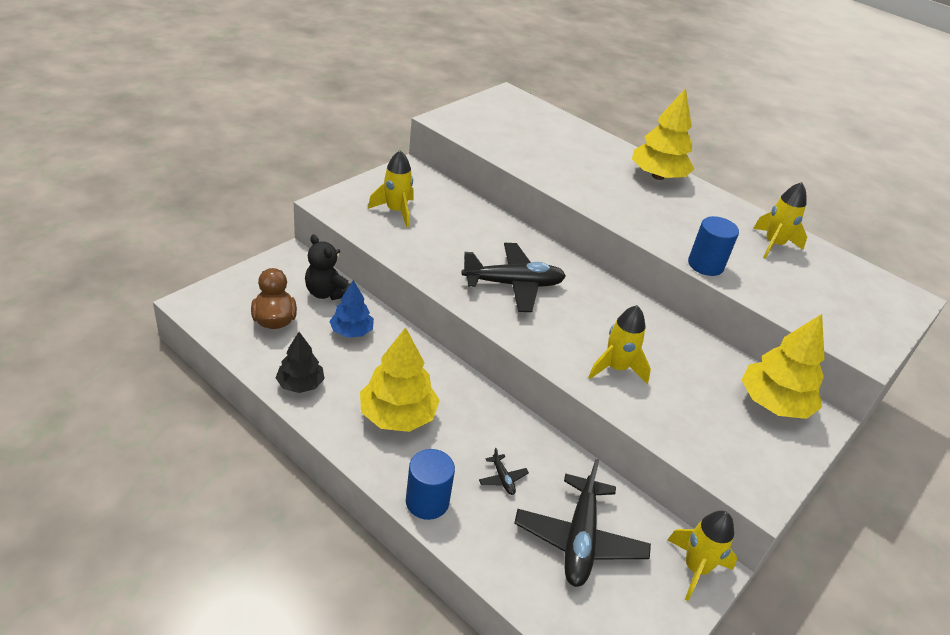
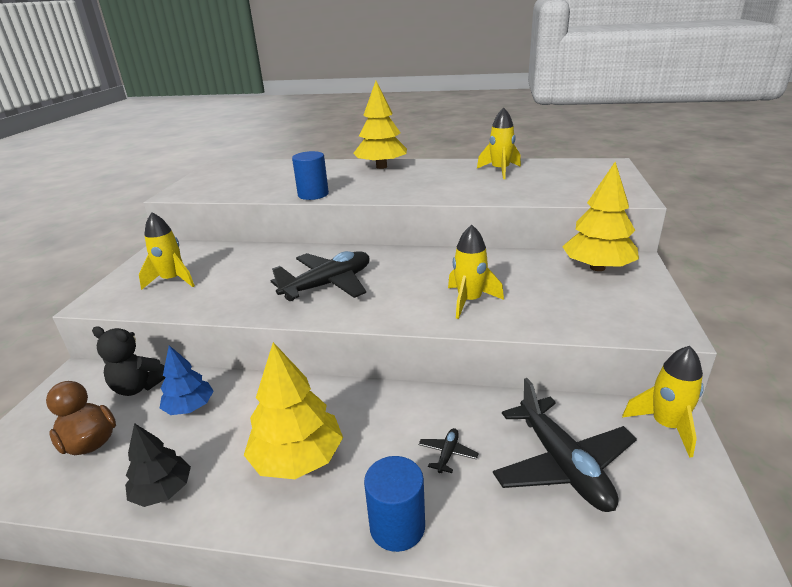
camera: 25 degrees left, 10 degrees down
(502, 478) = (447, 454): black plane -> black plane turned 105 degrees counterclockwise
(705, 265) = (473, 196): blue cylinder -> blue cylinder (313, 194)

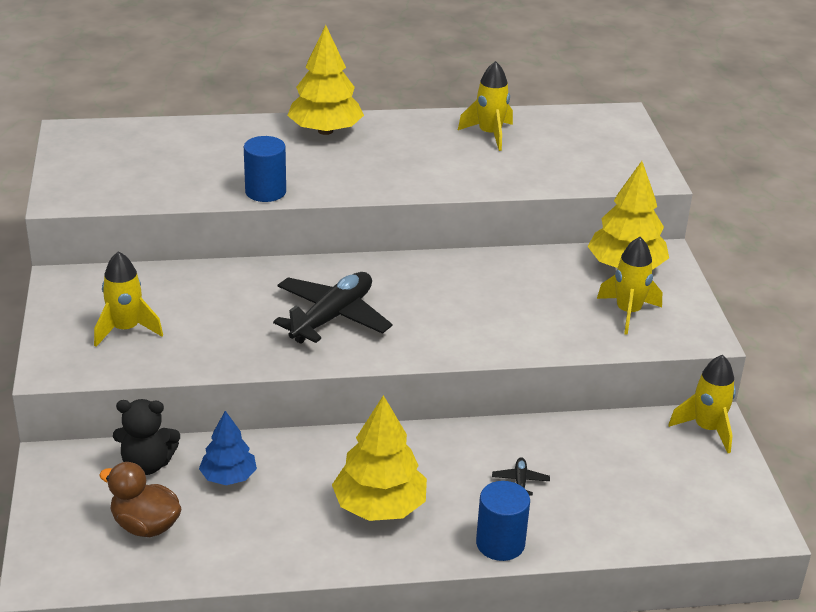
camera: 20 degrees left, 5 degrees up
(162, 491) = (265, 553): black tree -> none
(469, 301) = (503, 323): yellow rocket -> yellow rocket (628, 312)
(562, 464) = (624, 475): black plane -> none

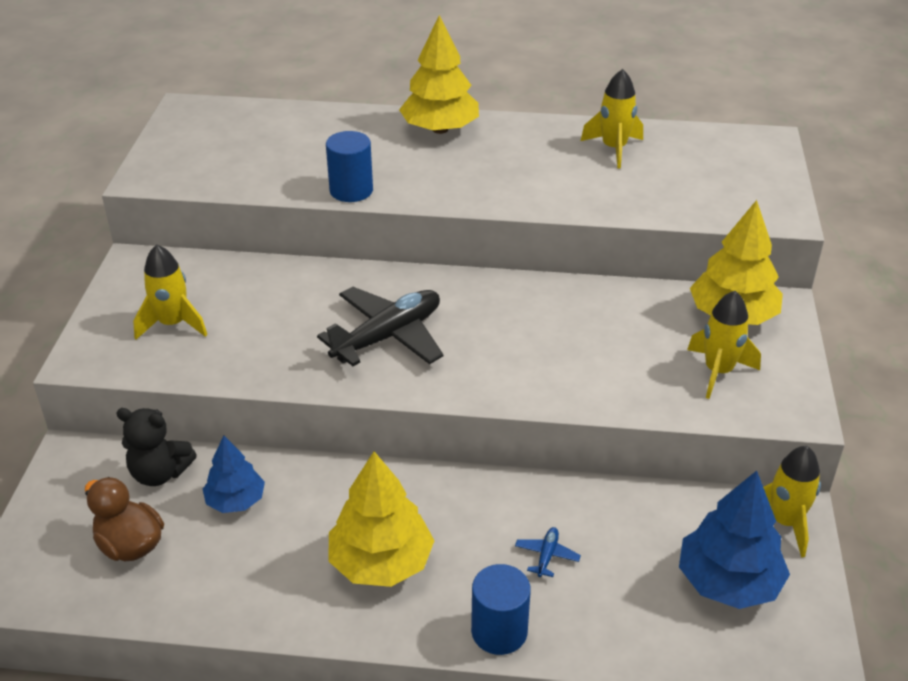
camera: 15 degrees right, 5 degrees up
(520, 481) = (547, 556): black plane -> blue plane
(675, 479) = (728, 582): none -> blue tree

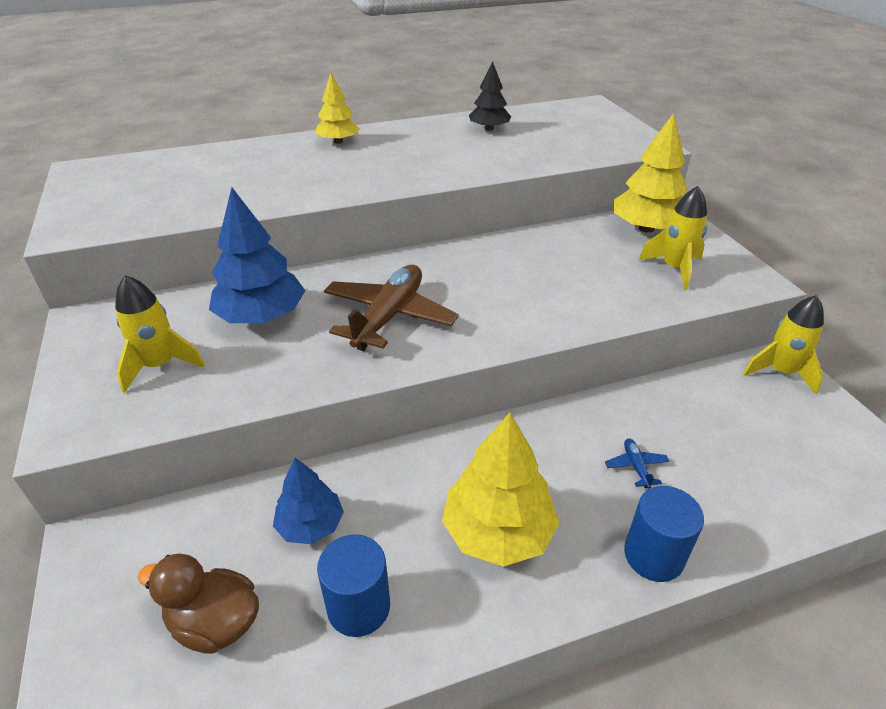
camera: 25 degrees left, 0 degrees up
(160, 473) = (208, 526): black teddy bear -> none
(351, 190) = (293, 198): blue cylinder -> blue cylinder (358, 607)
(388, 336) = (389, 317): black plane -> brown plane
(440, 129) = (338, 141): yellow tree -> yellow tree, size x0.61
(614, 149) = (489, 129): yellow rocket -> black tree
(728, 582) = (786, 434): blue tree -> blue tree (261, 316)

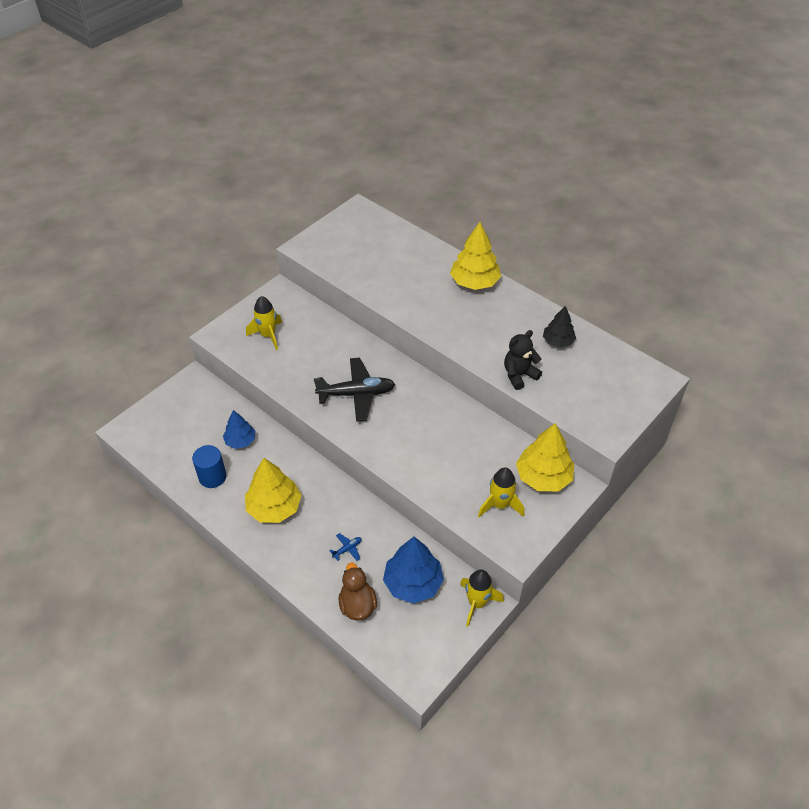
camera: 60 degrees right, 10 degrees up
(215, 623) = (183, 437): brown duck -> brown duck (357, 605)
(261, 316) = (323, 347): blue tree -> blue tree (413, 583)
(338, 141) = (474, 282): yellow tree -> yellow tree, size x1.63
(389, 317) = (356, 394): brown plane -> black plane
(518, 161) = (519, 375): none -> black teddy bear
(653, 556) = (294, 571): blue cylinder -> none

